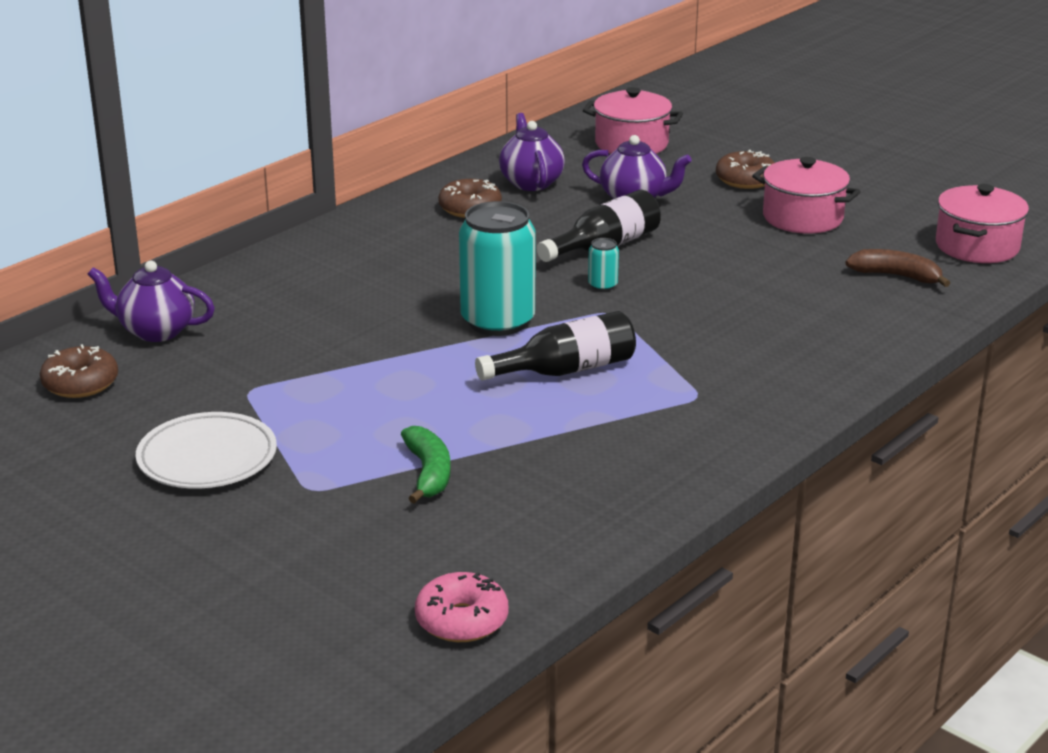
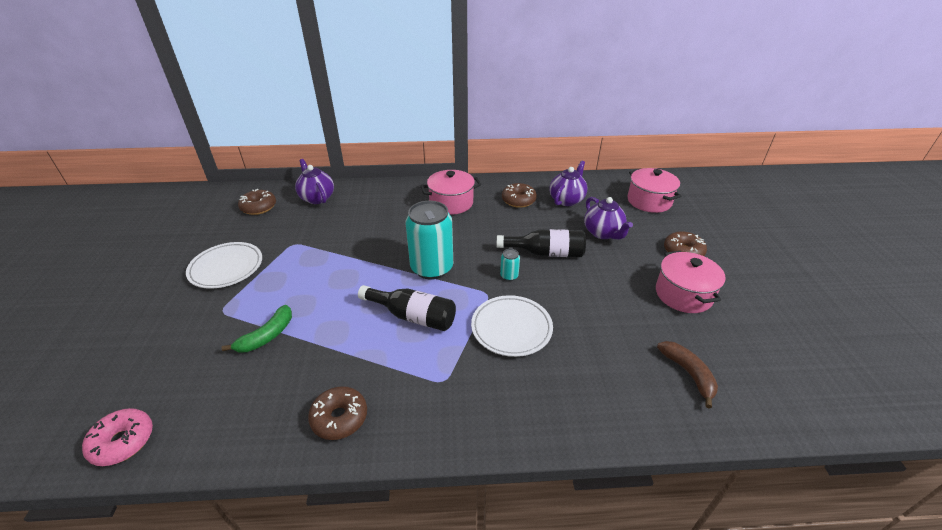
camera: 45 degrees right, 10 degrees up
(652, 473) = (339, 418): none -> brown donut
(688, 325) = (511, 328): none -> white plate
(977, 246) = (784, 386): pink pot -> pink pot (451, 203)

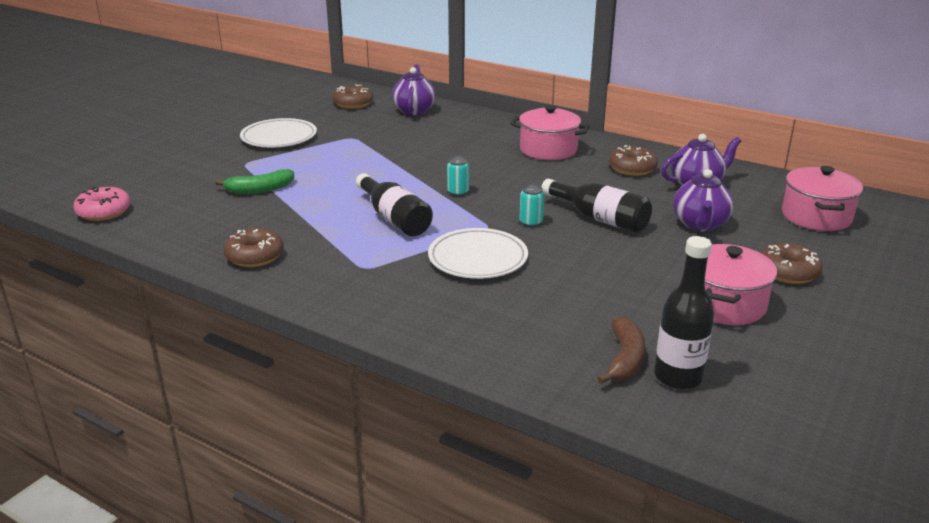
camera: 35 degrees right, 10 degrees down
(432, 268) = (458, 192): turquoise can -> turquoise can, size x0.42
(728, 371) = (678, 377): none -> black bottle

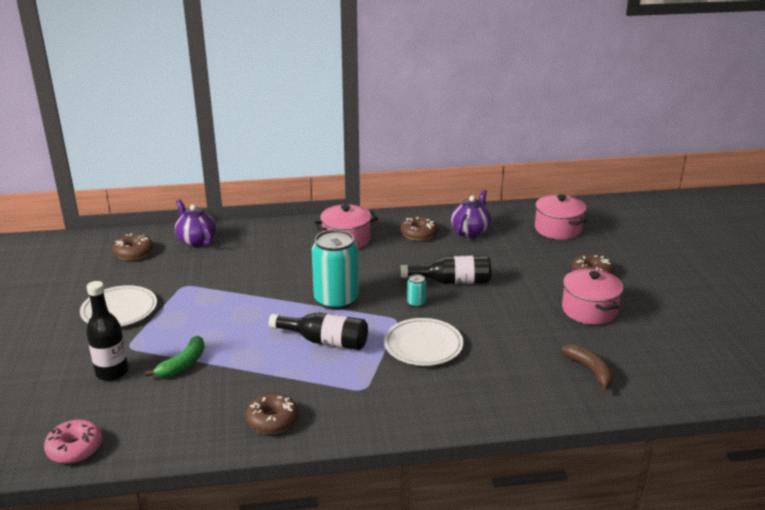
camera: 40 degrees left, 0 degrees up
(458, 192) = (336, 300): turquoise can -> turquoise can, size x2.40
(678, 377) = (626, 367): black bottle -> black bottle (112, 372)
(700, 224) = (509, 261): purple teapot -> none

